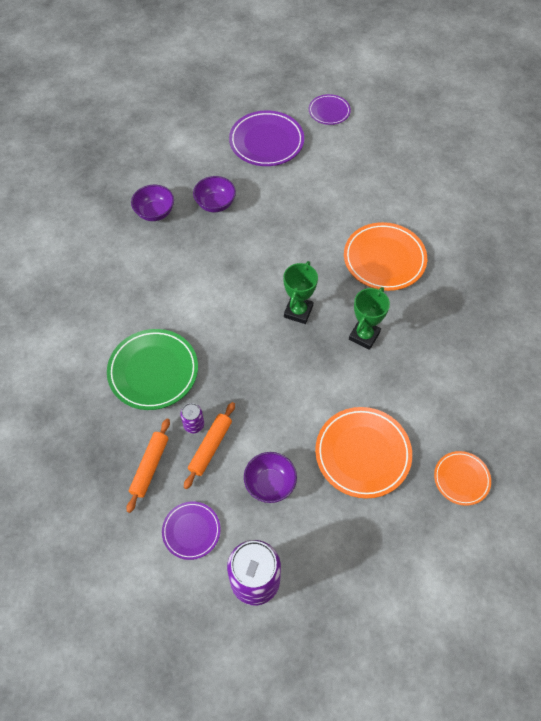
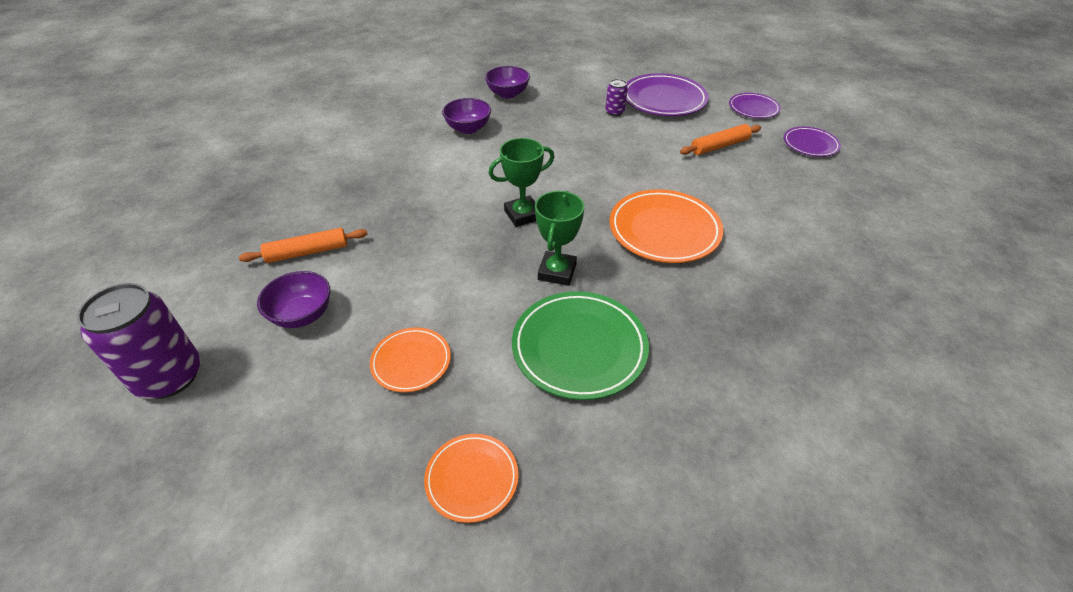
camera: 45 degrees right, 15 degrees down
(150, 466) = (250, 231): orange rolling pin -> orange rolling pin (719, 146)
(153, 371) = (353, 177): green plate -> green plate (579, 347)
(191, 531) = (198, 295): purple plate -> purple plate (810, 144)
(194, 425) = (322, 229): purple can -> purple can (614, 112)
(215, 204) = (562, 112): purple bowl -> purple bowl (468, 128)
(362, 453) = (411, 362): orange plate -> orange plate, size x0.58
(364, 336) = (557, 272): green trophy -> green trophy turned 60 degrees counterclockwise

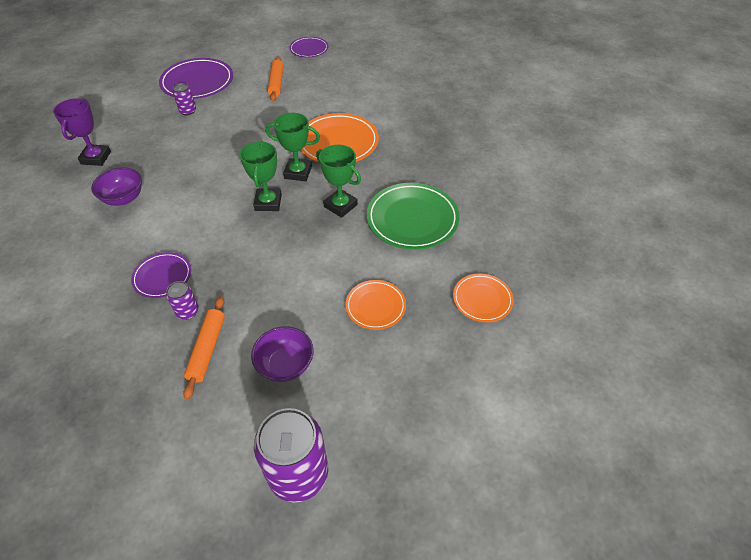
camera: 65 degrees left, 5 degrees up
(348, 221) = (187, 312): none -> purple can
(508, 94) = (96, 158): purple bowl -> purple trophy
(586, 218) = (298, 172): none -> green trophy
(753, 108) = (250, 51): purple plate -> purple plate (162, 277)

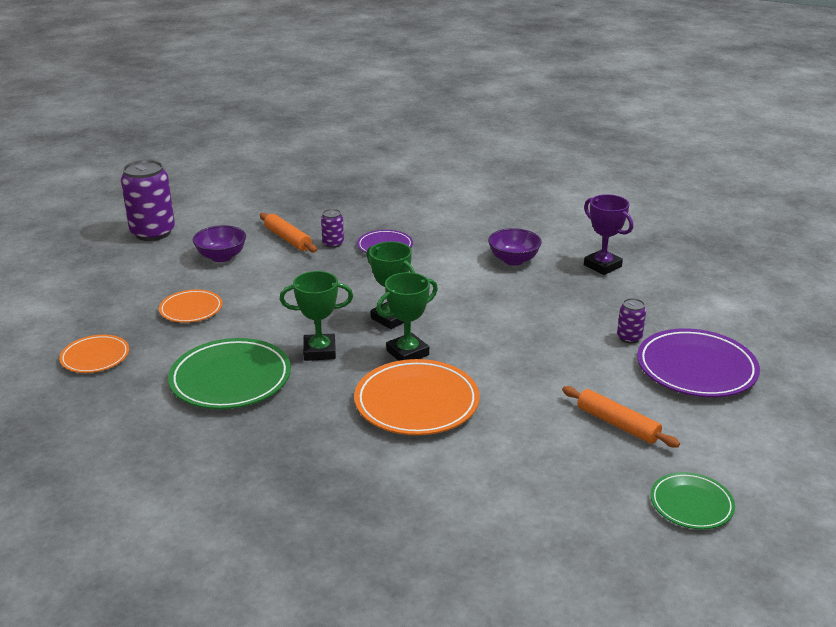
camera: 135 degrees right, 20 degrees down
(309, 49) = (691, 504): purple plate -> green plate

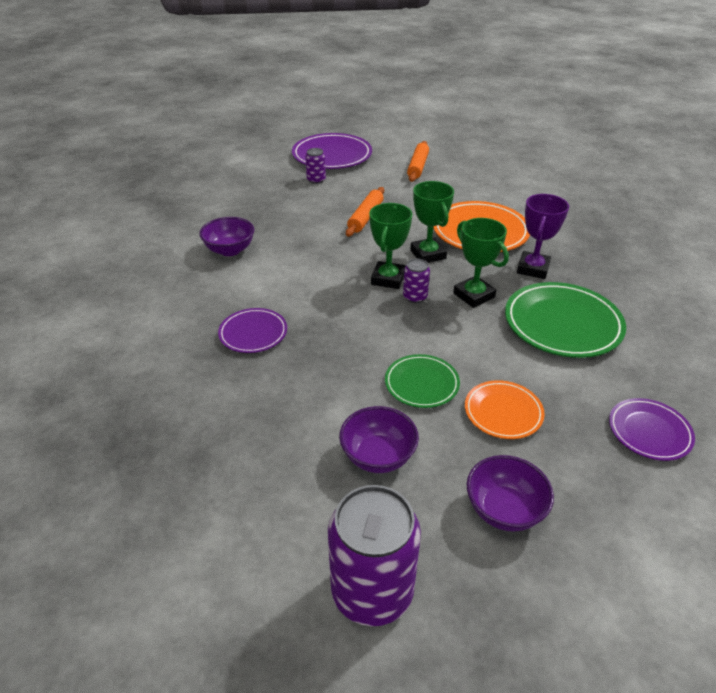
camera: 120 degrees left, 10 degrees up
(95, 357) = (649, 432): orange plate -> purple plate
(134, 280) = (504, 510): none -> purple bowl
(288, 239) = (287, 419): orange rolling pin -> orange rolling pin (365, 217)
(333, 243) = (273, 374): purple can -> purple can (415, 297)
(407, 353) = (428, 254): green trophy -> green trophy turned 45 degrees clockwise
(602, 266) = (210, 209): purple trophy -> purple trophy (533, 269)
(691, 504) = (460, 140): green plate -> green plate (421, 383)

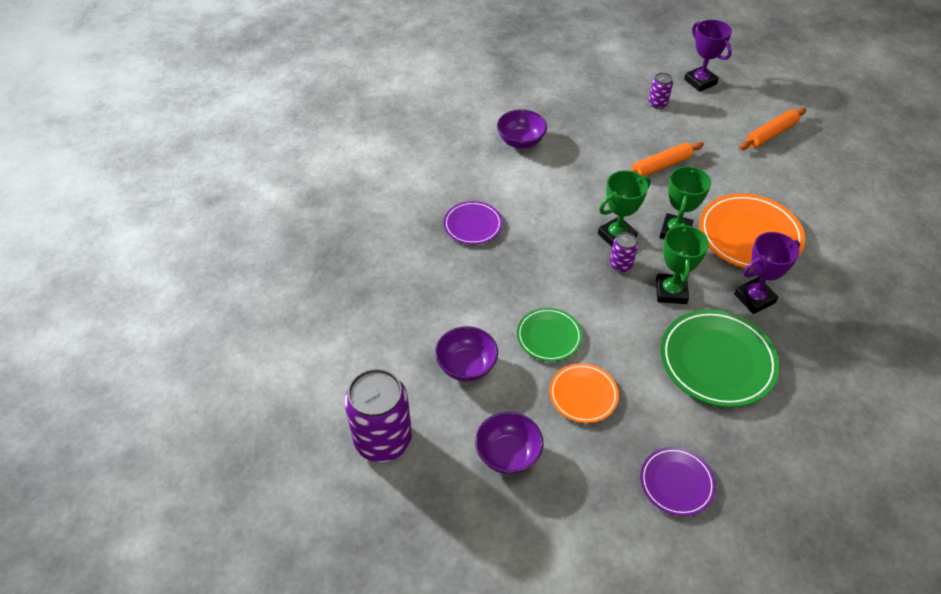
camera: 40 degrees right, 10 degrees up
(332, 155) = (700, 82): purple plate -> purple trophy

